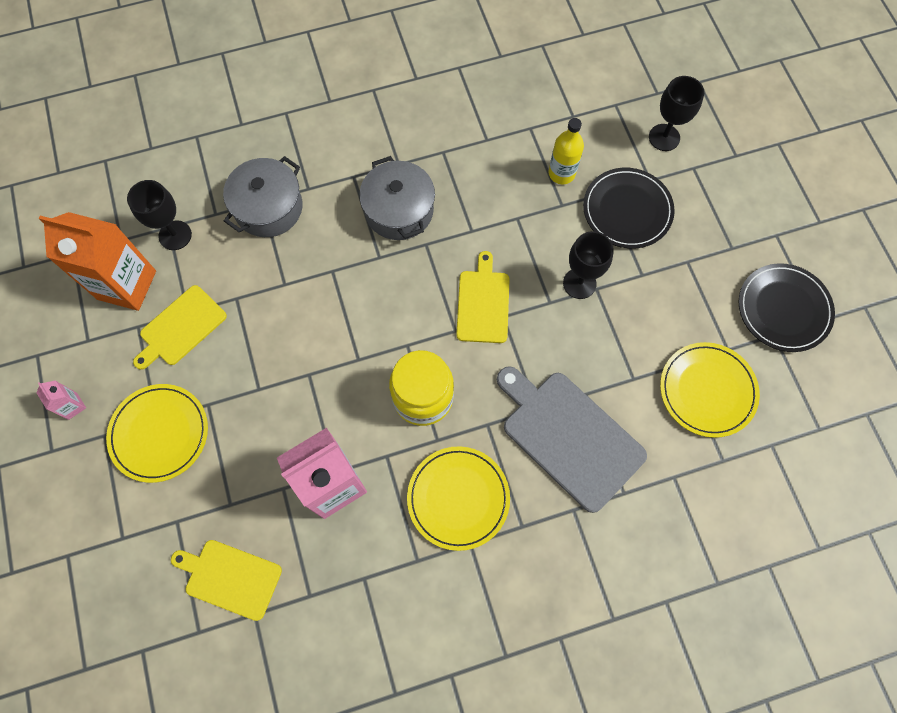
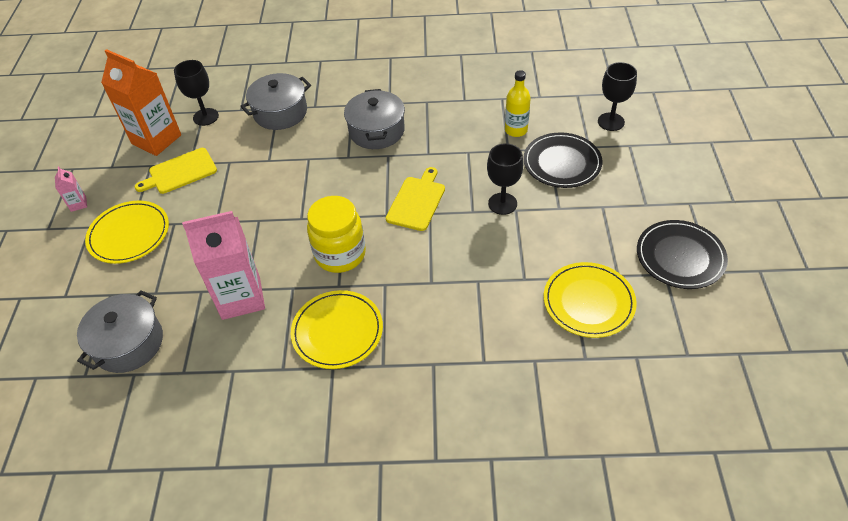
camera: 20 degrees right, 20 degrees down
(230, 578) = (128, 343): yellow cutting board -> grey pot
(569, 436) = (451, 308): grey cutting board -> none

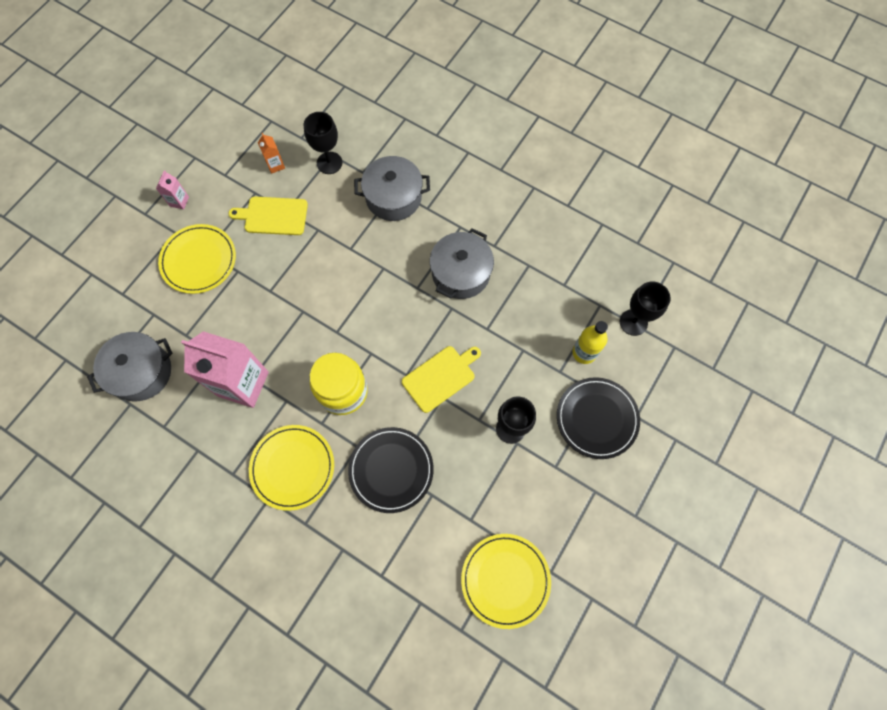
camera: 30 degrees right, 20 degrees up
(156, 139) = (275, 165): orange carton -> orange carton, size x0.42
(611, 122) = (680, 400): black goblet -> black goblet (633, 322)
(680, 257) = (619, 591): black plate -> black plate (391, 470)

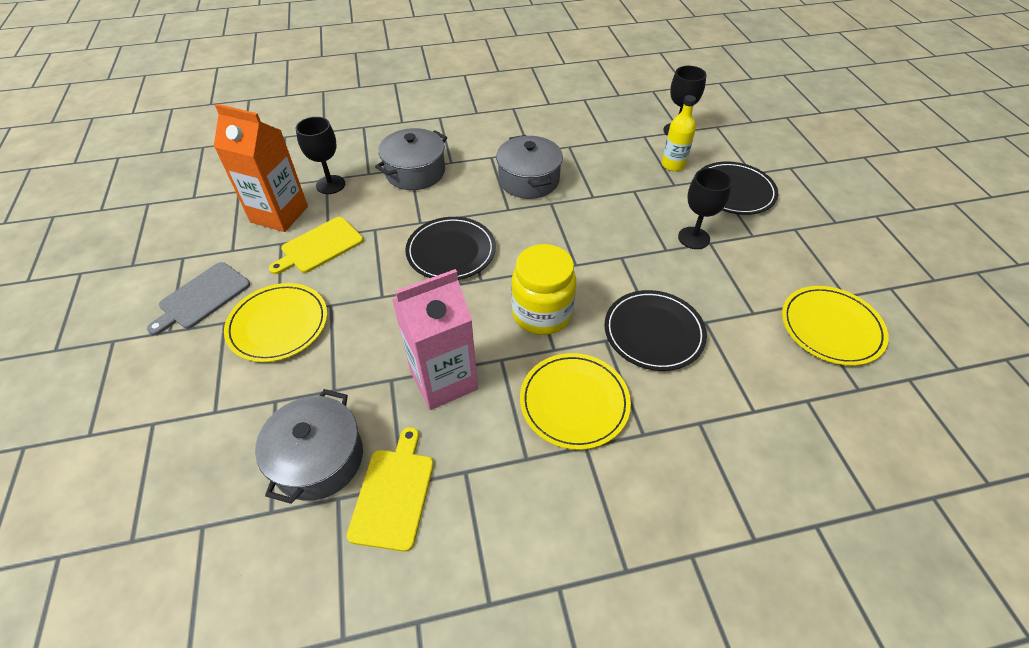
camera: 45 degrees left, 20 degrees down
(179, 201) = (202, 297): pink carton -> grey cutting board
(275, 165) = (279, 214): orange carton -> orange carton, size x2.37
(343, 291) = (451, 251): none -> black plate
(440, 377) = (602, 246): yellow cutting board -> yellow cutting board (393, 493)

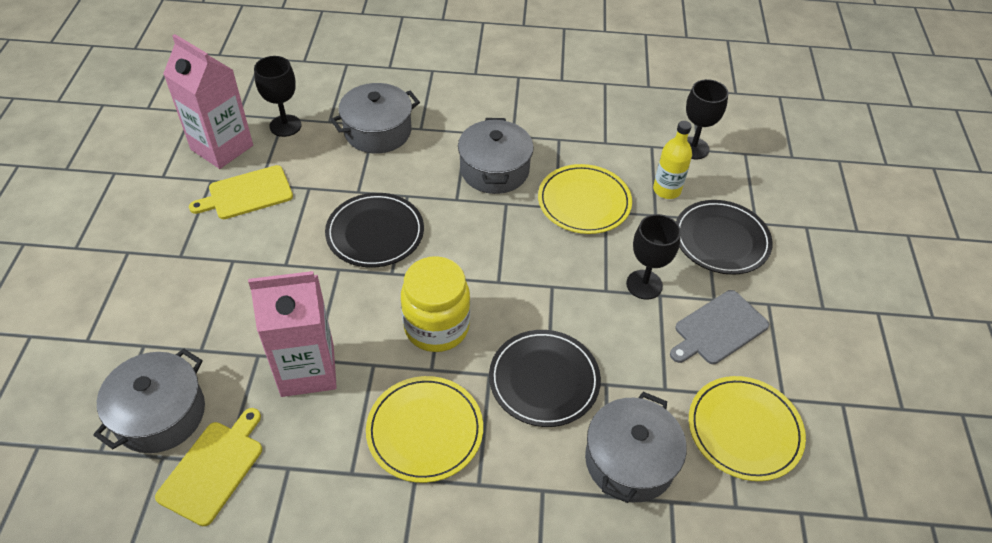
camera: 15 degrees right, 0 degrees up
(202, 297) = (117, 220): grey cutting board -> grey cutting board (718, 329)
(278, 324) = (175, 268): yellow plate -> yellow plate (584, 202)
(279, 214) = (222, 147): orange carton -> pink carton
(757, 377) = (629, 461): none -> grey pot

